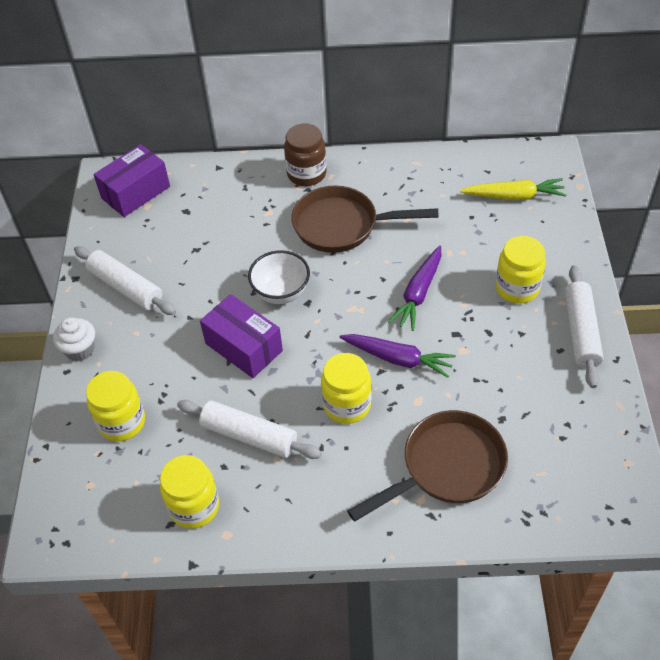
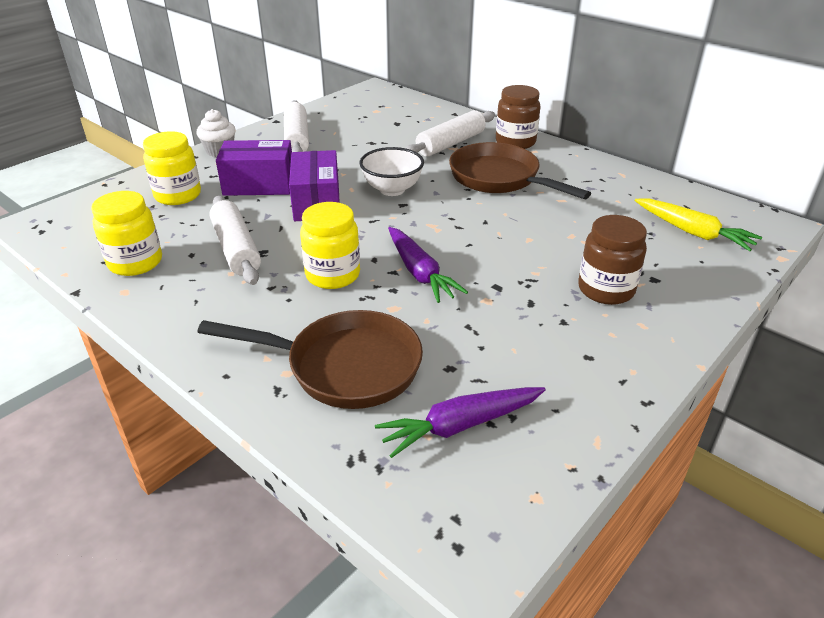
camera: 40 degrees right, 15 degrees down
(136, 192) = (379, 102): purple box -> purple box (259, 185)
(418, 293) = (502, 245): purple carrot -> purple carrot (460, 426)
(517, 288) = (606, 290): yellow jar -> brown jar
(580, 332) = (632, 357): white rolling pin -> white rolling pin (450, 143)

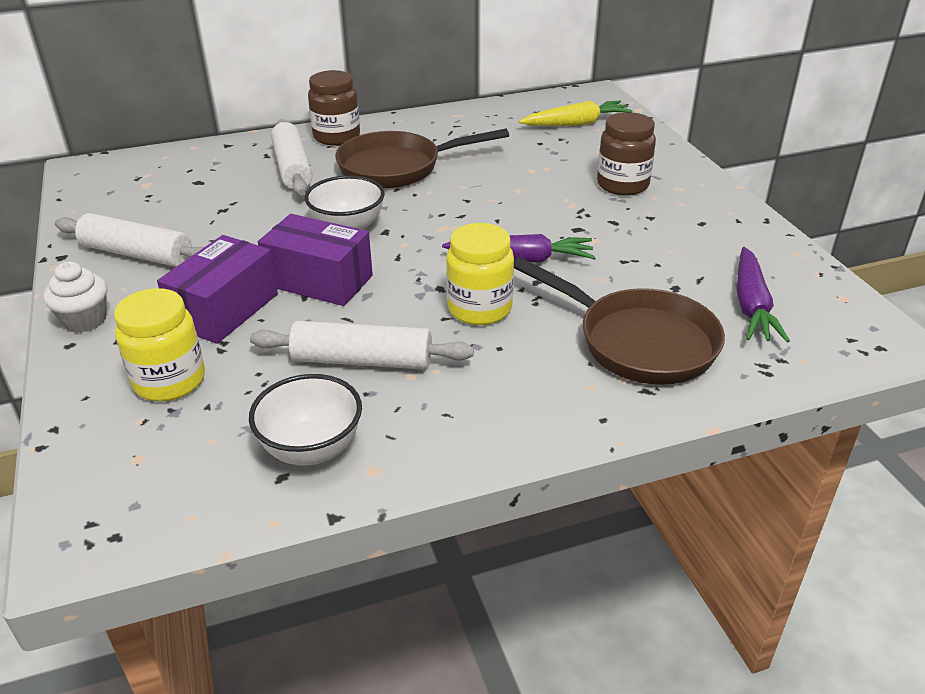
camera: 60 degrees left, 0 degrees up
(135, 262) = (312, 449): yellow jar -> white bowl
(344, 366) = (637, 342): brown pan -> brown pan turned 90 degrees clockwise

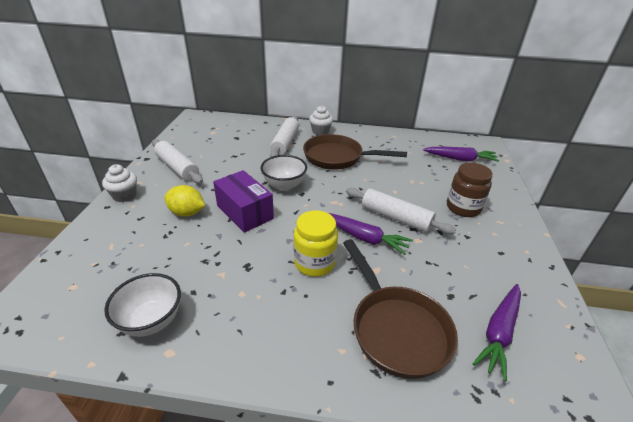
camera: 25 degrees right, 0 degrees up
(169, 381) = (127, 245): yellow jar -> none
(225, 310) = (187, 213): purple box -> yellow lemon
(336, 137) = (320, 131): brown jar -> white cupcake
(362, 360) = (225, 272): white rolling pin -> white rolling pin (396, 217)
(576, 124) = (460, 159): yellow carrot -> purple carrot

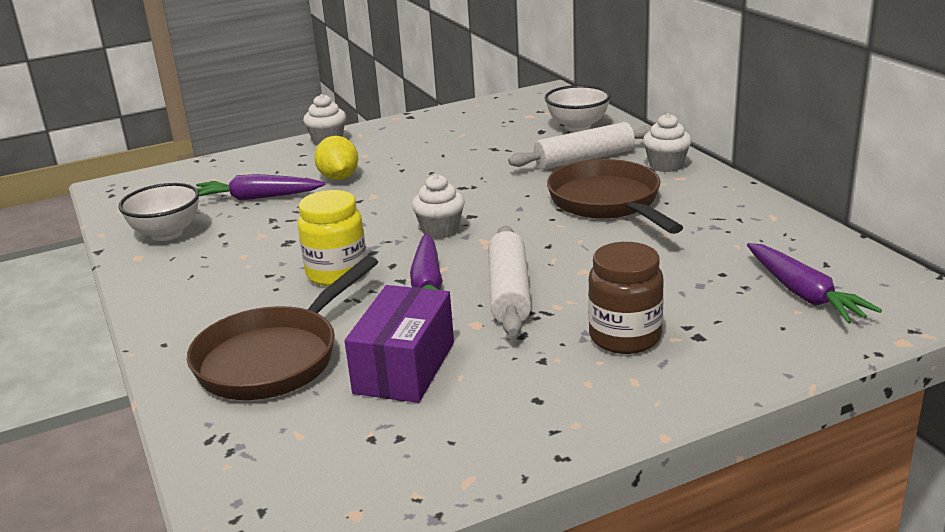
camera: 60 degrees right, 10 degrees down
(177, 167) = (416, 136): white rolling pin -> none
(244, 212) = (381, 202): purple box -> purple box (404, 367)
(284, 185) = (473, 199): white bowl -> white bowl (577, 126)
(306, 209) = (440, 230): none -> white cupcake
(499, 332) = (339, 433): purple carrot -> purple carrot (257, 198)

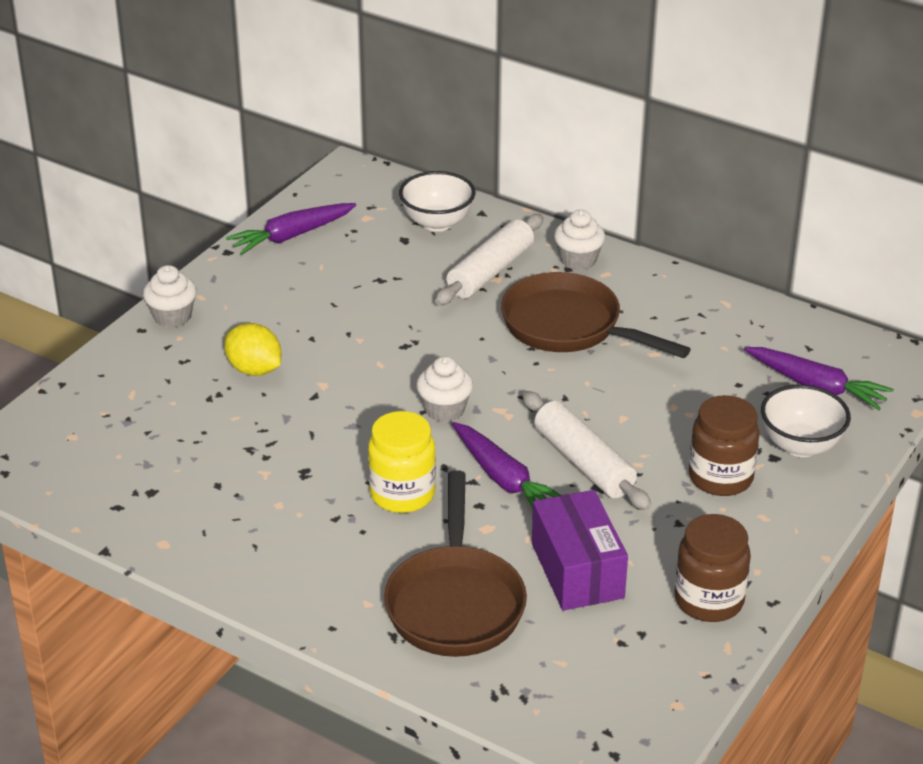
camera: 35 degrees left, 10 degrees up
(167, 234) = (154, 504): white bowl -> white bowl (800, 446)
(257, 198) = (195, 425): purple carrot -> purple carrot (292, 236)
(497, 432) = (709, 600): none -> brown jar

